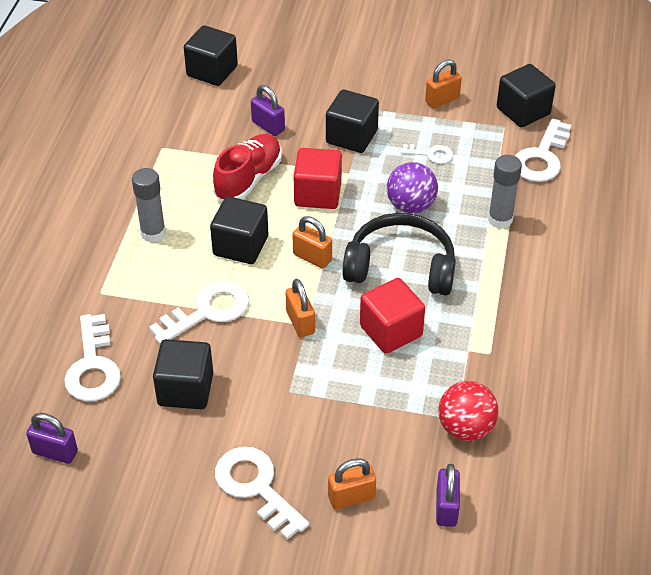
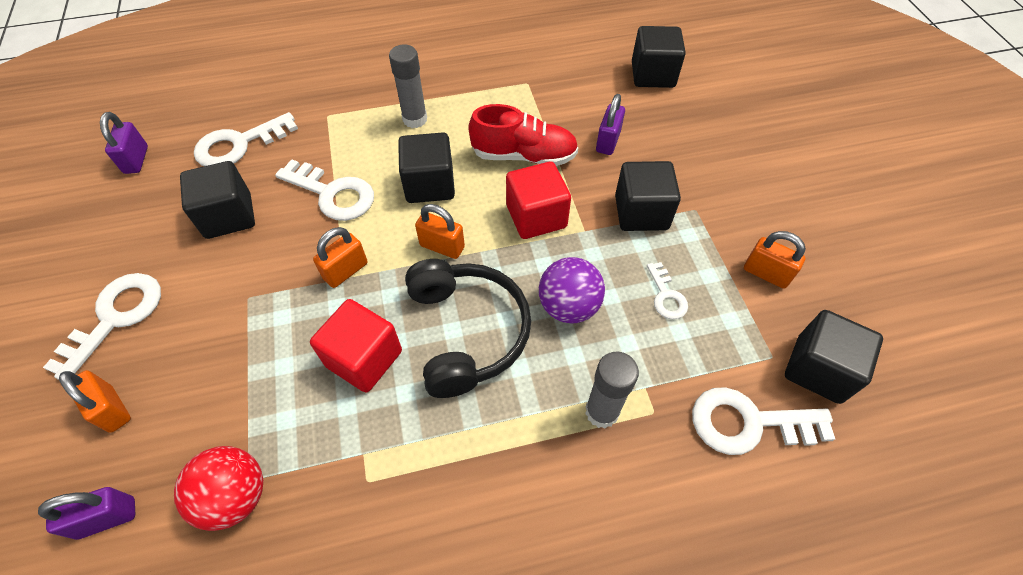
camera: 65 degrees right, 10 degrees up
(312, 257) = (442, 246): orange padlock -> orange padlock turned 75 degrees counterclockwise

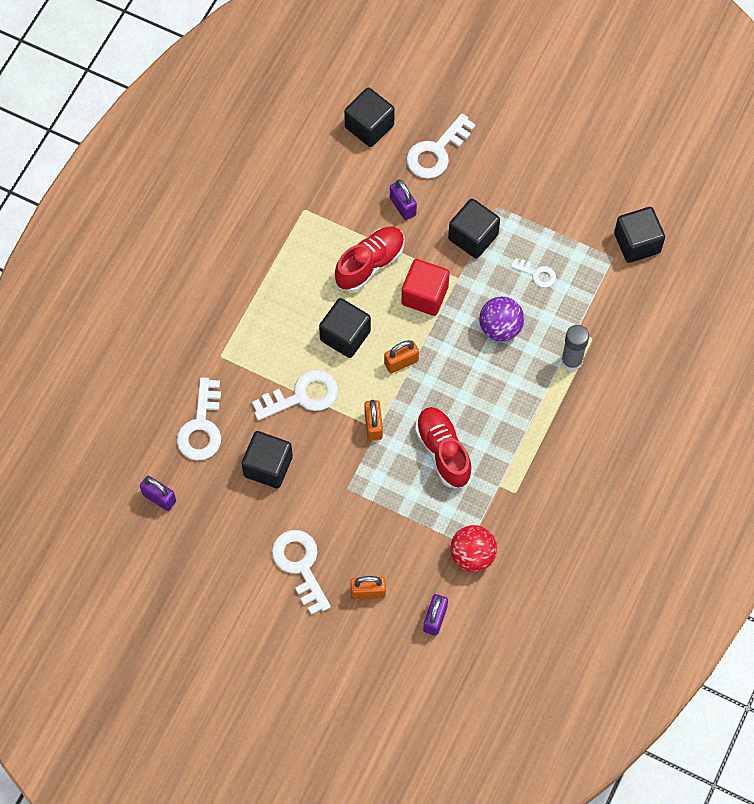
camera: 50 degrees left, 10 degrees up
(364, 358) = (443, 451): red cube -> red shoe
(415, 119) = (276, 304): grey glue stick -> none
(467, 332) = (471, 390): black headphones -> none
(748, 423) = (633, 301): white key -> white key (436, 152)
(766, 273) = (568, 212): orange padlock -> none

